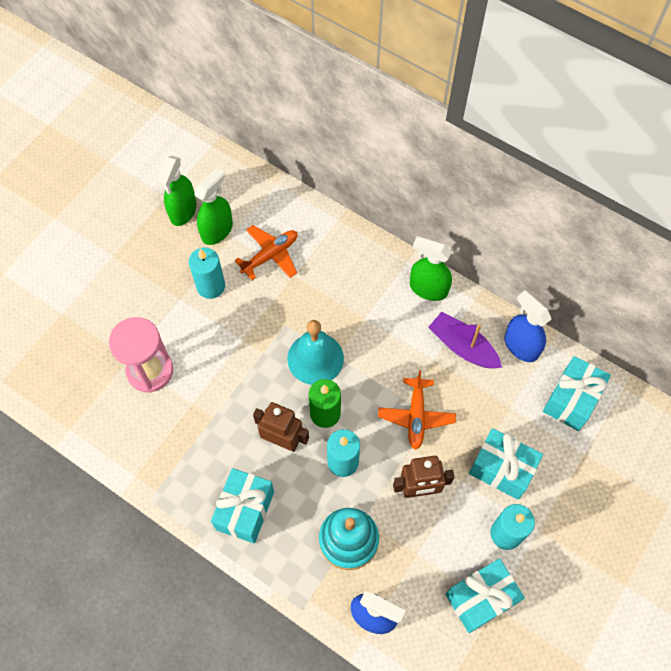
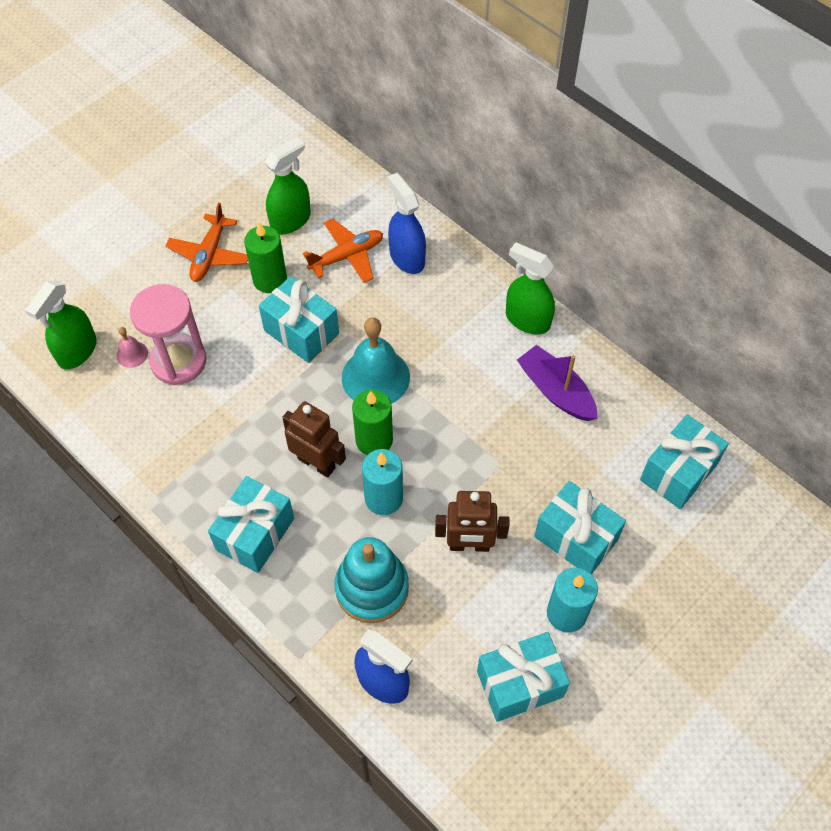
camera: 10 degrees right, 5 degrees down
(109, 370) = (132, 354): none -> pink bell
(183, 211) = (256, 194): green spray bottle -> green spray bottle (77, 351)
(211, 286) = (270, 280): turquoise candle -> green candle
(246, 328) = (301, 332): none -> turquoise gift
(416, 416) = (483, 461): orange plane -> orange plane (209, 255)
(520, 346) = (627, 401): blue spray bottle -> blue spray bottle (407, 257)

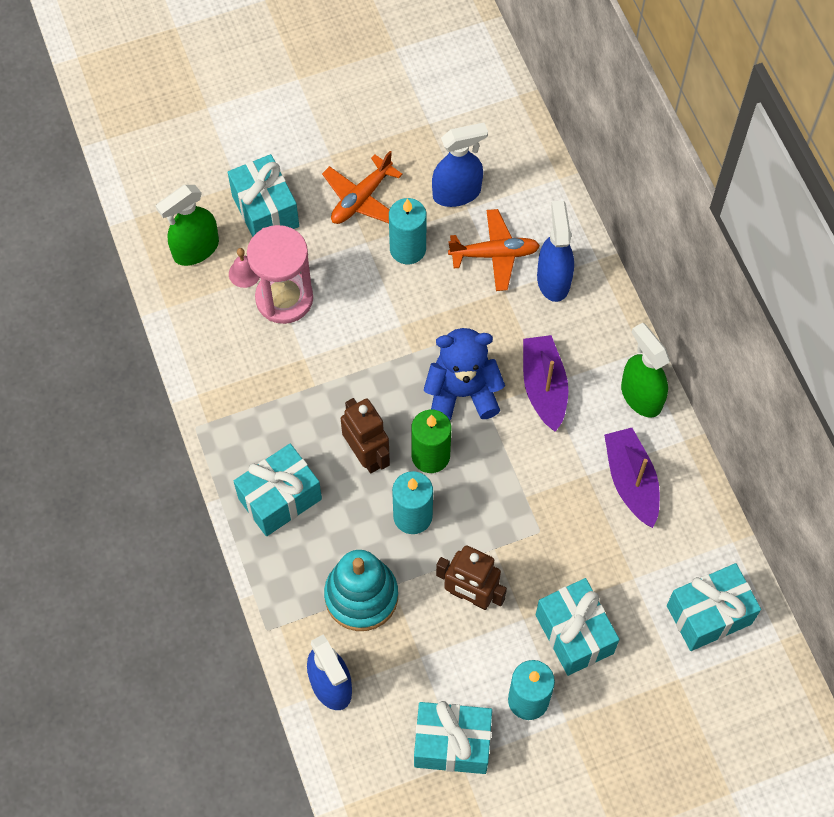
camera: 25 degrees right, 5 degrees up
(270, 280) = (407, 249): green candle -> turquoise candle
(291, 220) = (457, 193): green spray bottle -> blue spray bottle
(301, 332) = (413, 316): turquoise gift -> turquoise gift (265, 211)
(375, 377) = (462, 393): turquoise bell -> blue teddy bear
(443, 345) = (544, 387): none -> purple boat

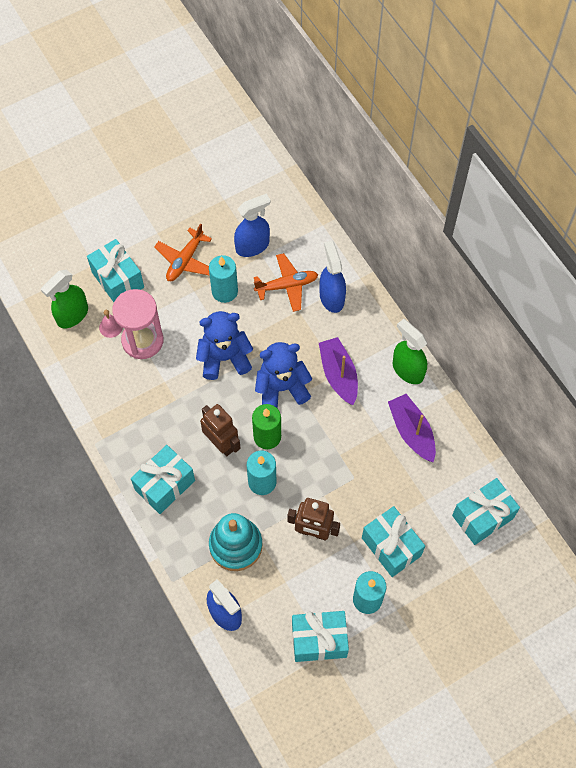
camera: 10 degrees left, 0 degrees up
(391, 339) = (224, 358): none -> blue teddy bear

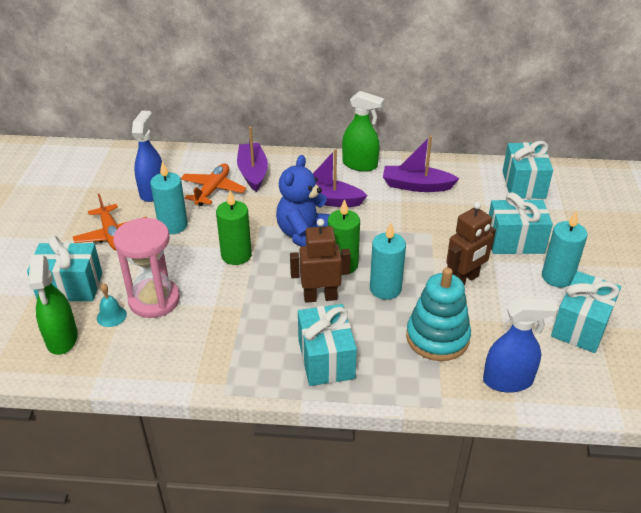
camera: 55 degrees left, 25 degrees down
(110, 327) = (111, 316): pink bell -> turquoise bell
(224, 358) = (236, 255): blue teddy bear -> green candle
(331, 297) = (253, 173): blue spray bottle -> purple boat
(407, 370) = (360, 165): green spray bottle -> green spray bottle turned 150 degrees counterclockwise

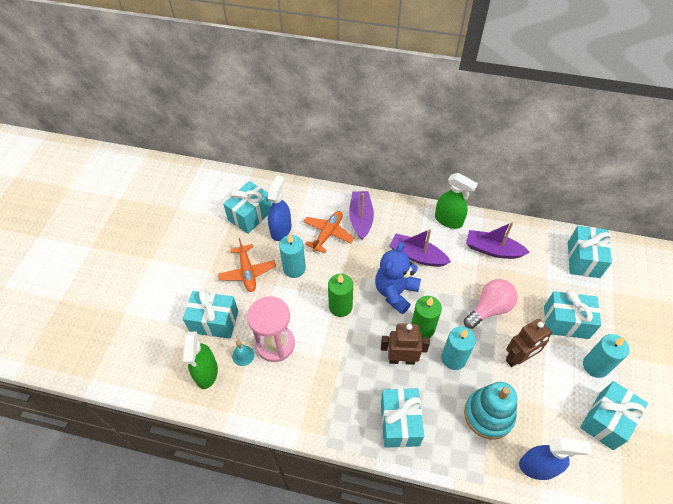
camera: 10 degrees right, 15 degrees up
(112, 182) = (250, 215): none -> turquoise gift
(421, 239) = (489, 309): none -> pink light bulb

